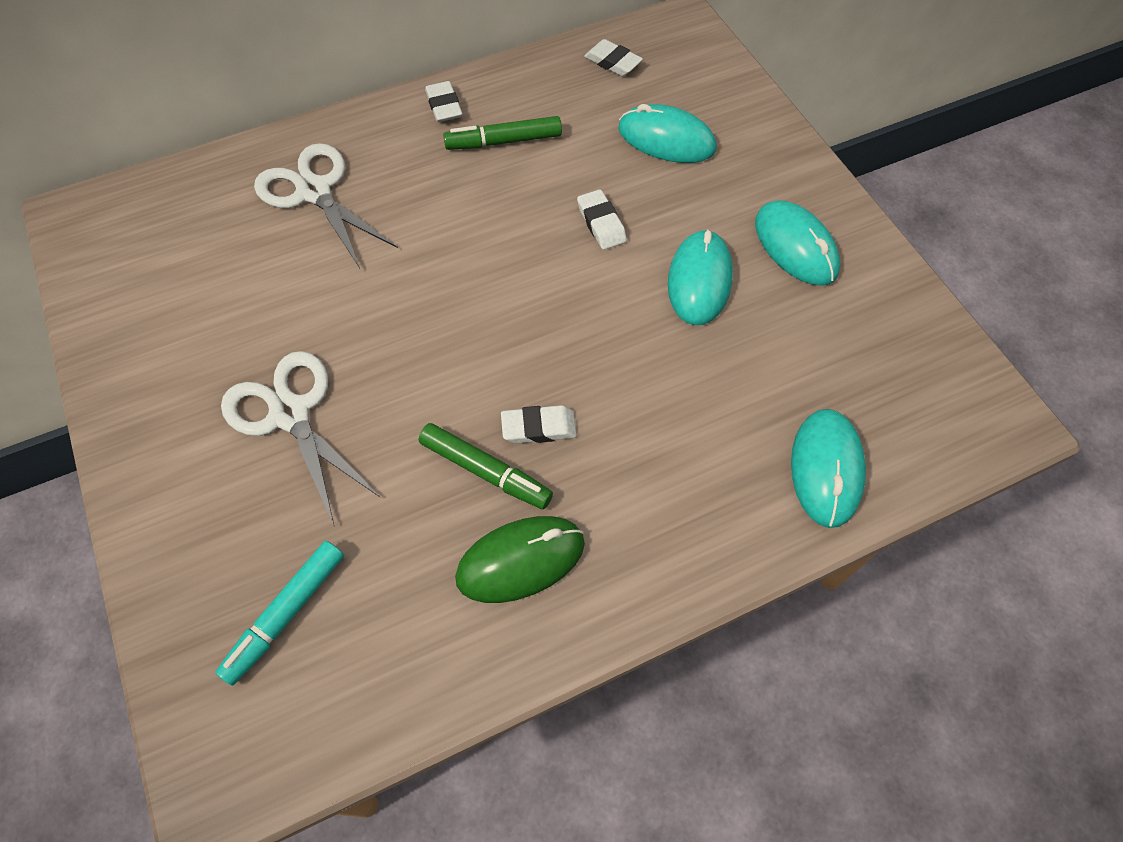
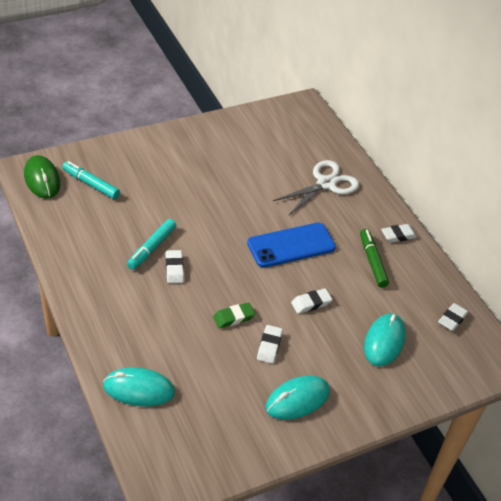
camera: 85 degrees right, 15 degrees down
(290, 414) = (188, 181): white scissors -> none
(470, 246) = (291, 245): none -> blue phone
(485, 470) = (152, 248): green marker -> turquoise marker
(520, 560) = (103, 259): green mouse -> green mouse (42, 179)
(646, 330) = (233, 317): none -> green eraser
(699, 280) = (269, 346): turquoise mouse -> white eraser

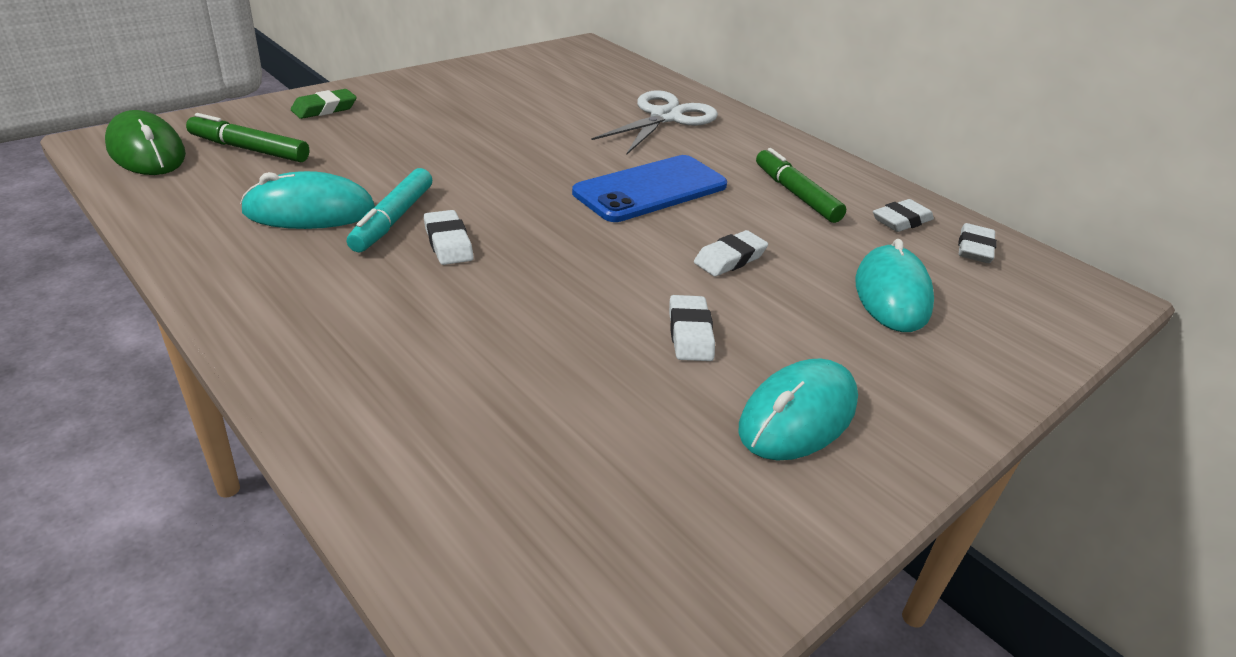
camera: 15 degrees left, 10 degrees down
(91, 184) = (250, 149): turquoise marker -> green marker
(139, 389) = (432, 463): turquoise mouse -> turquoise mouse (309, 211)
(233, 317) = (596, 299): green eraser -> green eraser (324, 109)
(398, 235) = (813, 161): white eraser -> white eraser (901, 221)

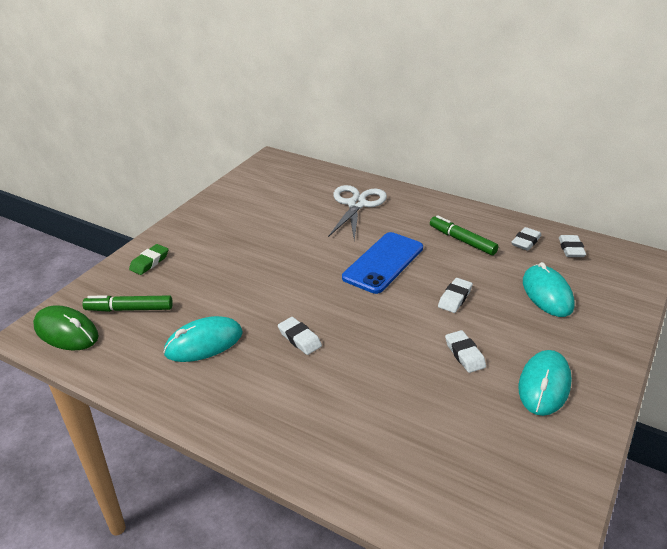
camera: 15 degrees left, 0 degrees up
(393, 219) = (256, 332): turquoise marker -> none

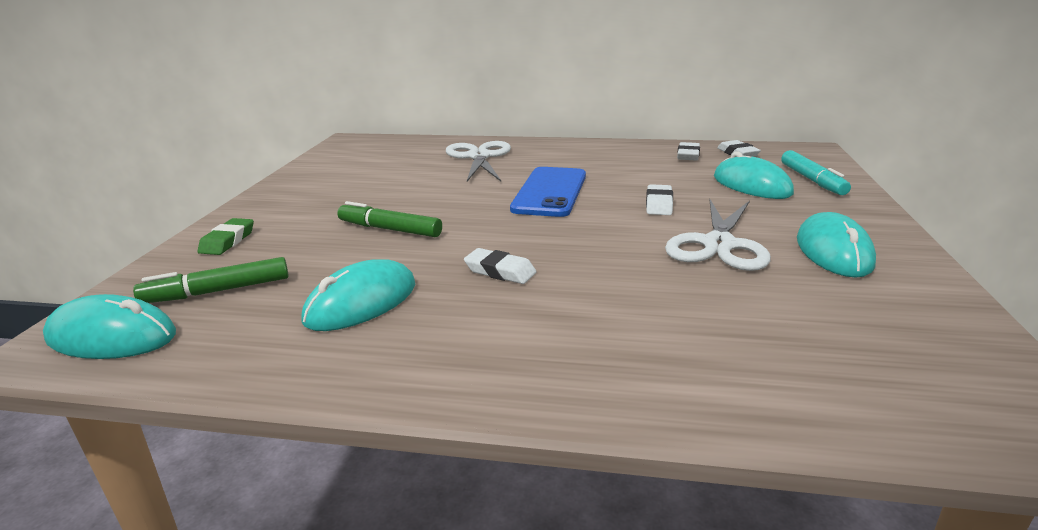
camera: 20 degrees left, 10 degrees down
(66, 332) = (112, 336): green mouse -> turquoise mouse
(462, 241) = (622, 164): green marker -> green marker (390, 229)
(464, 354) = (718, 245): white eraser -> white scissors
(604, 300) = (812, 180): none -> turquoise marker

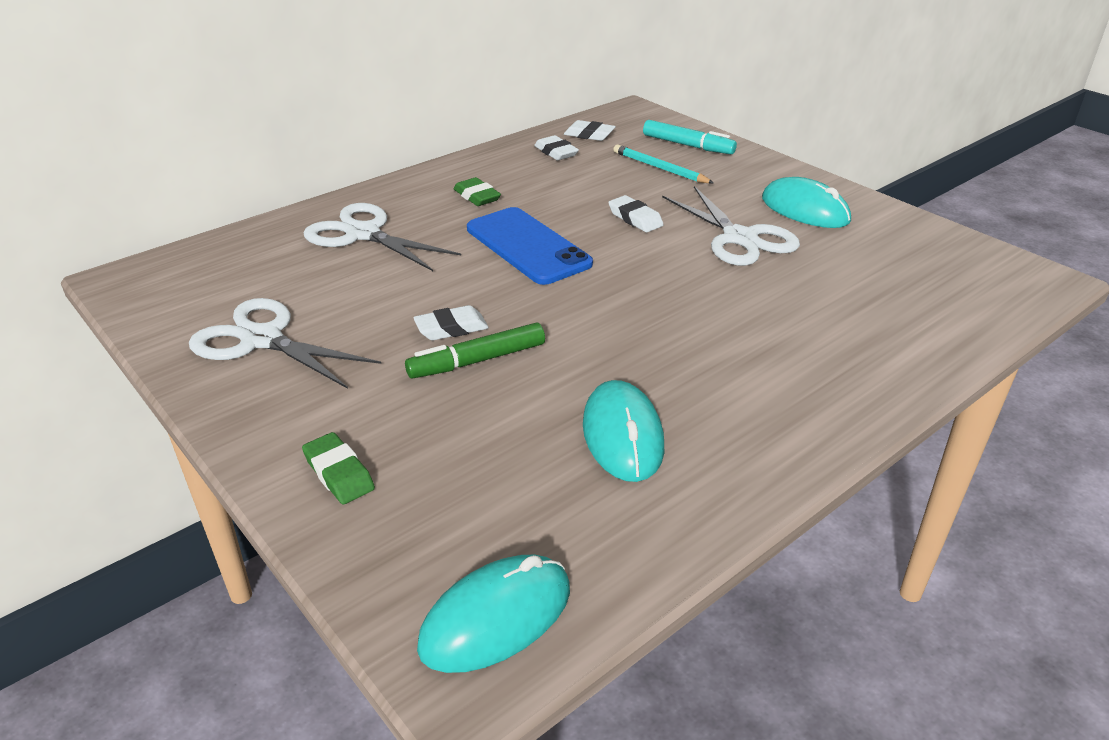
camera: 50 degrees left, 10 degrees up
(218, 291) = (477, 515): green marker -> none
(335, 179) = (262, 339): none -> white scissors
(500, 271) = (656, 344): white eraser -> white eraser (451, 328)
(580, 160) = (477, 196): none -> green eraser
(751, 185) = (660, 168): turquoise mouse -> turquoise pencil

